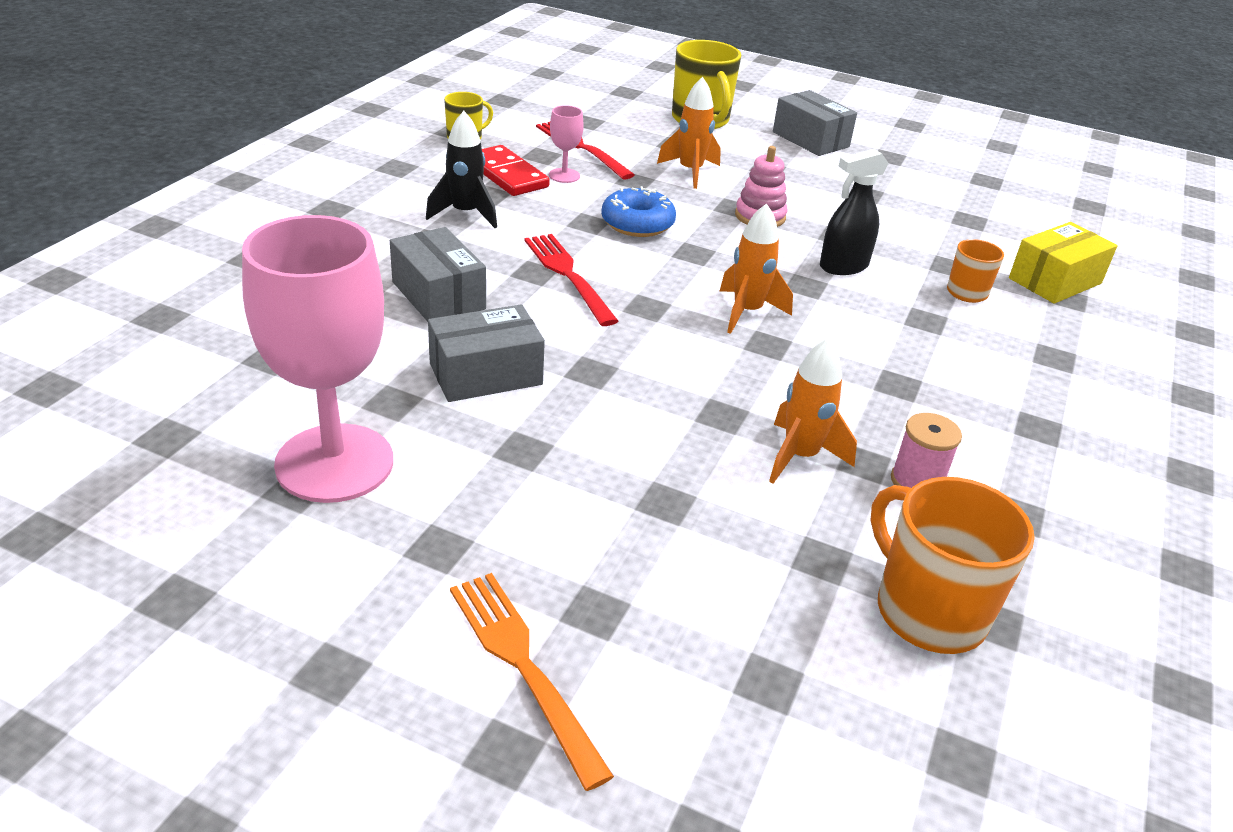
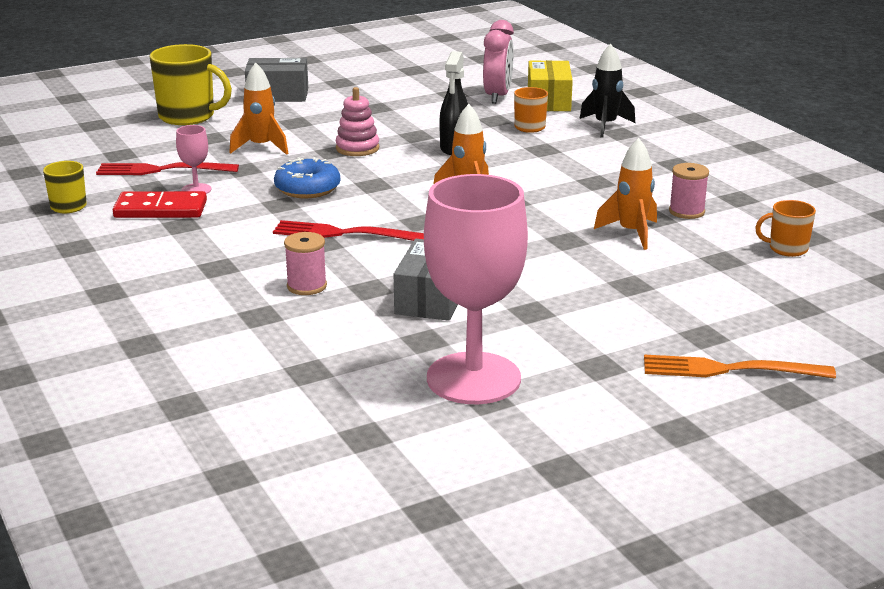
camera: 50 degrees left, 10 degrees down
(438, 295) = (306, 286): grey box -> pink spool
(465, 214) = (199, 242): black rocket -> black rocket (605, 126)
(928, 611) = (787, 249): orange mug -> orange mug, size x0.55
(1009, 247) = (497, 96): none -> pink clock

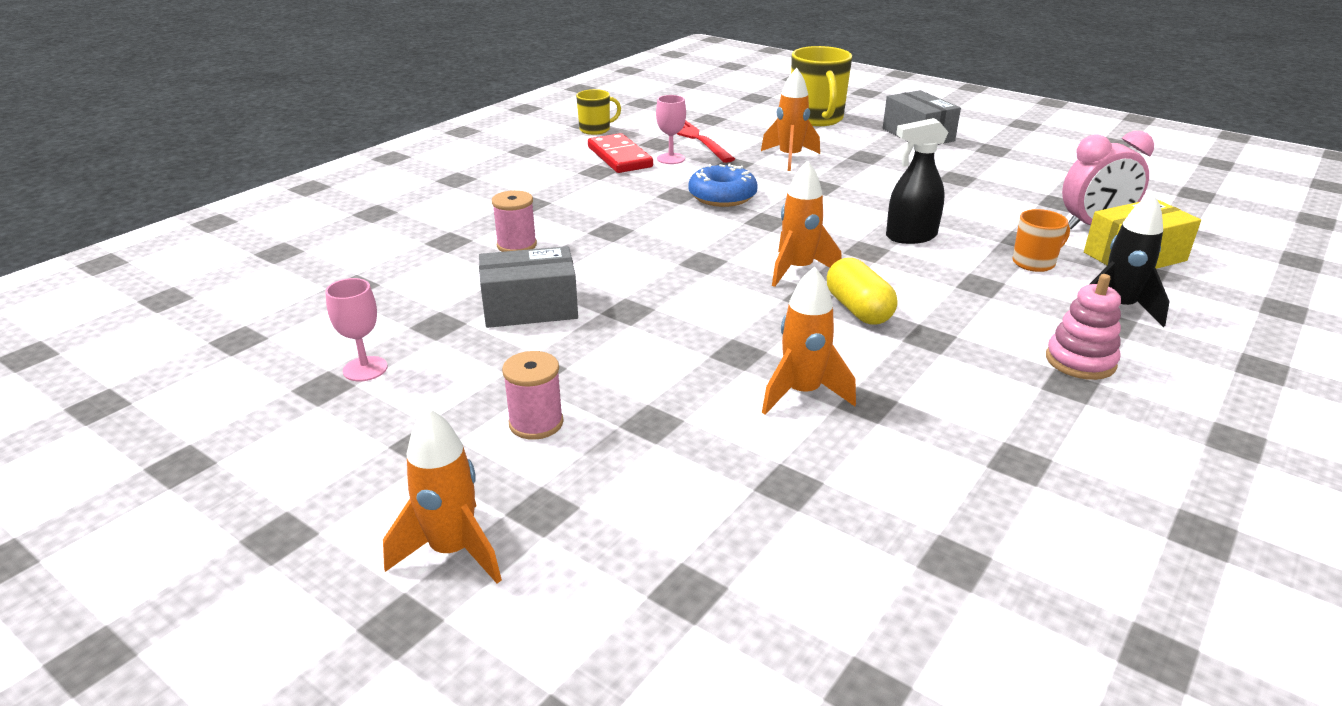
camera: 65 degrees right, 5 degrees up
(344, 234) = (640, 234): red fork -> none
(357, 148) = (843, 194): pink stacking toy -> pink stacking toy (1080, 361)
(473, 378) = (365, 369): pink goblet -> pink goblet, size x0.41
(542, 191) = (858, 309): none -> yellow capsule
(686, 211) = (916, 424): pink spool -> pink spool (536, 423)
(729, 370) = (452, 551): orange fork -> orange rocket
(787, 249) = (884, 543): orange mug -> none

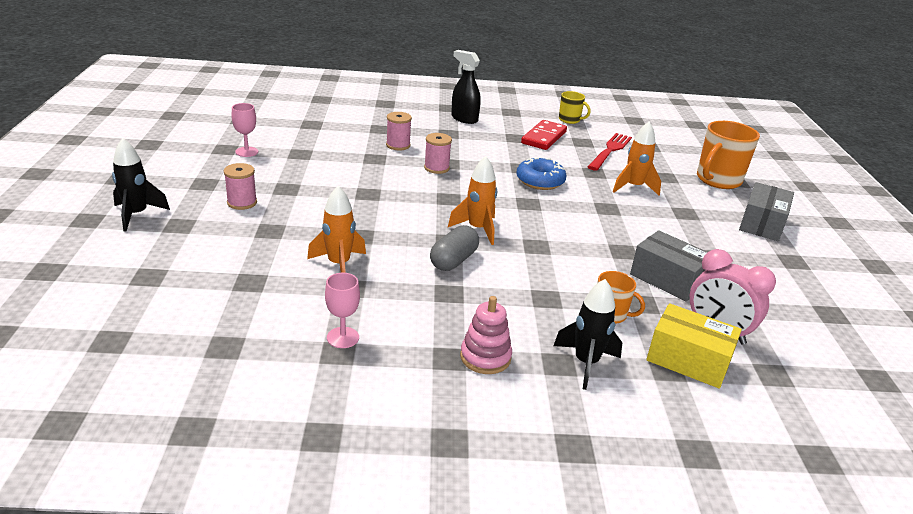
camera: 50 degrees right, 0 degrees up
(452, 551) = (137, 215): orange rocket -> black rocket
(530, 308) = (340, 169): grey box -> grey box (667, 279)
(615, 242) = (436, 168): none -> pink spool
(671, 159) = (567, 152): pink goblet -> pink goblet (343, 337)
(817, 119) = (718, 180): yellow mug -> orange mug
(858, 309) = (453, 260): yellow capsule -> grey capsule
(910, 236) = (580, 257): black spray bottle -> black spray bottle (464, 119)

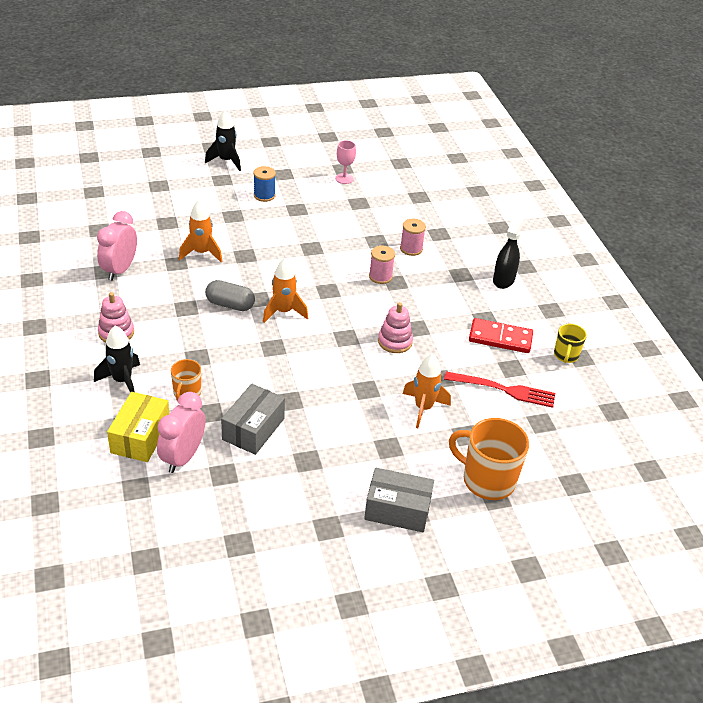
camera: 75 degrees right, 10 degrees up
(242, 203) = (264, 195): pink spool -> blue spool
(343, 337) = (120, 270): pink goblet -> pink clock
(540, 181) = (395, 341): blue donut -> pink stacking toy

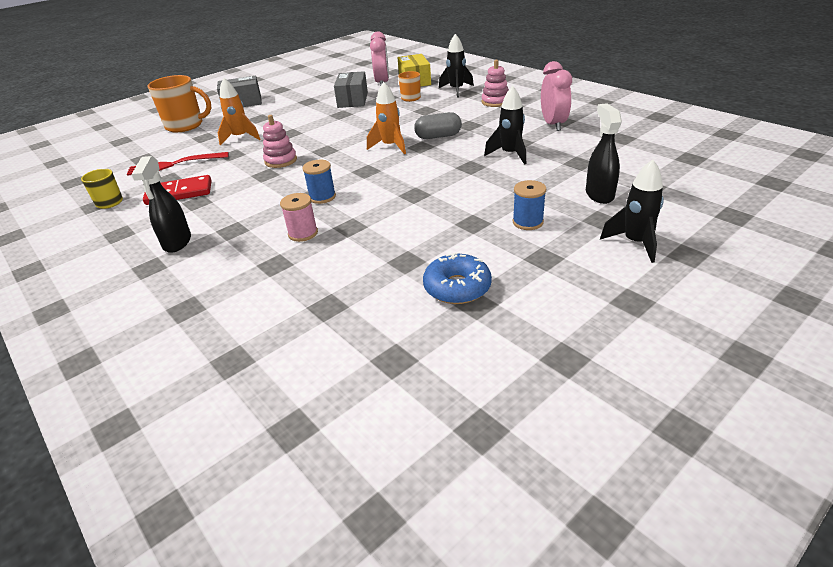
camera: 160 degrees right, 5 degrees down
(196, 193) = (599, 194): none -> black spray bottle
(201, 253) = (510, 154): orange rocket -> black rocket
(344, 178) = (457, 287): pink goblet -> blue donut
(380, 276) = (322, 197): pink spool -> blue spool

